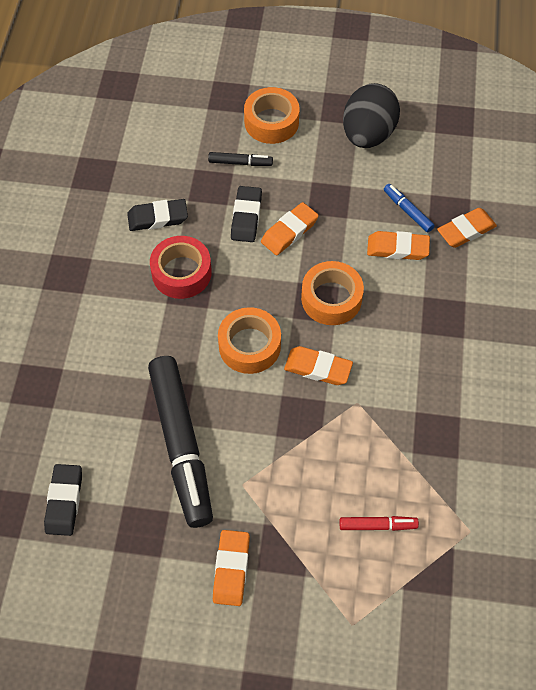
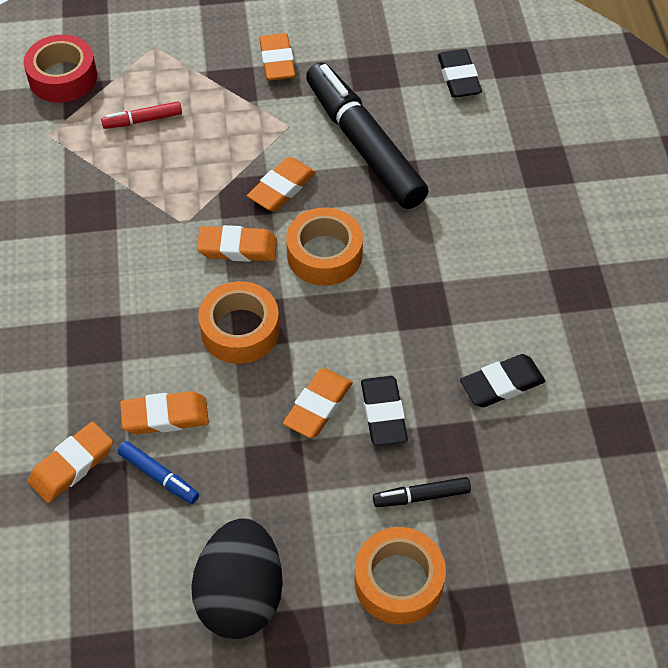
camera: 165 degrees right, 5 degrees down
(181, 273) = (439, 319): red tape -> red tape (63, 77)
(267, 417) = (281, 188): none -> orange eraser

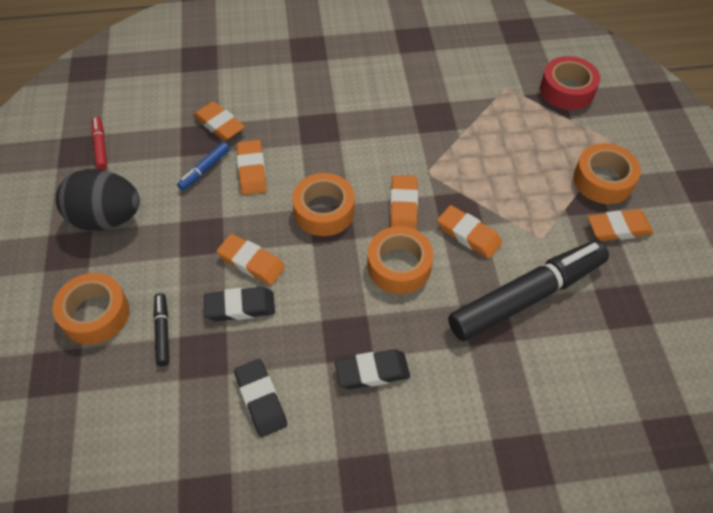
camera: 90 degrees right, 0 degrees up
(142, 120) = (530, 140): red marker -> red marker (100, 146)
(209, 64) = (603, 180): none -> orange tape
(458, 77) = (632, 383): black eraser -> black eraser (372, 371)

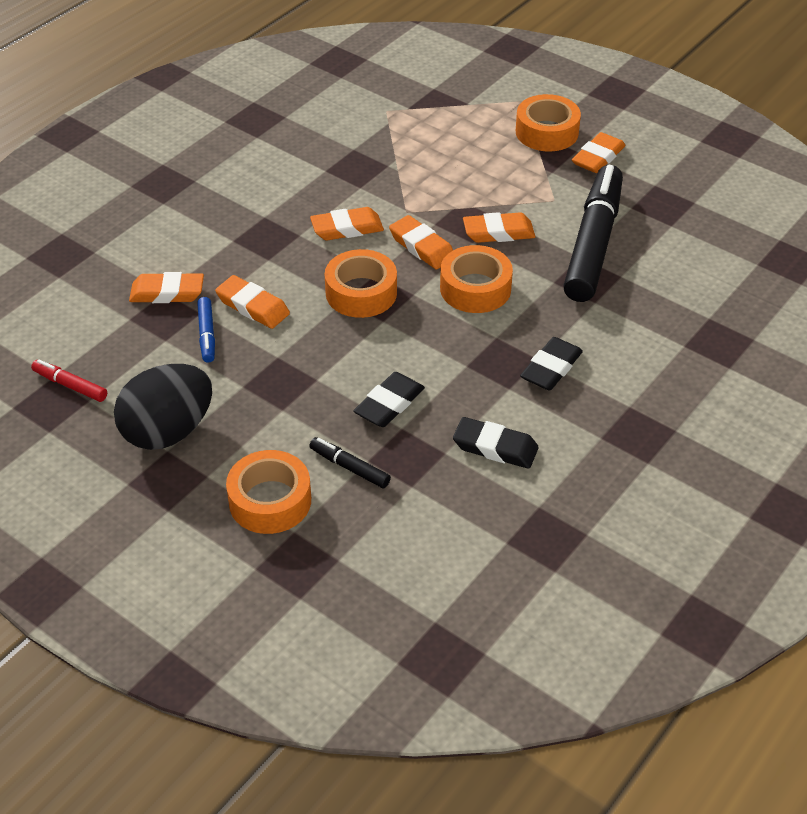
camera: 45 degrees left, 10 degrees down
(251, 262) = (352, 369): orange eraser -> orange eraser (347, 228)
(567, 90) = (438, 84): red tape -> none

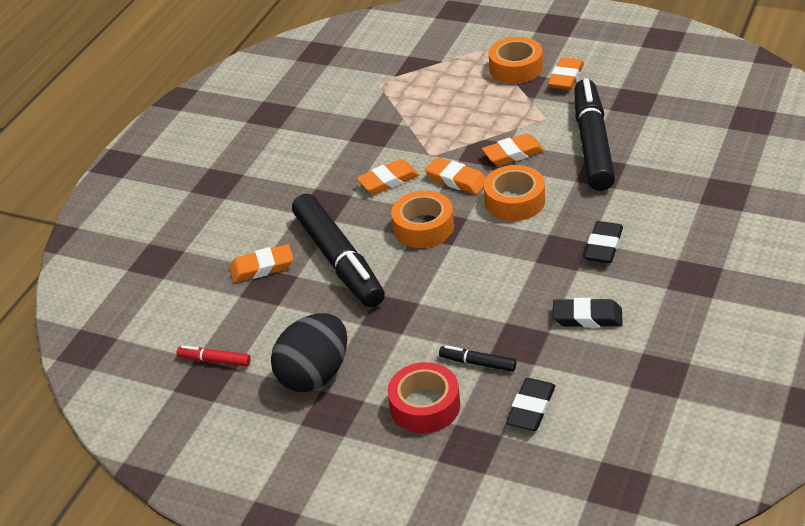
camera: 10 degrees left, 5 degrees down
(207, 334) = (311, 291): blue marker -> none
(253, 306) = (339, 260): orange eraser -> black marker
(270, 501) = (425, 406): orange tape -> red tape
(389, 404) = (487, 306): black eraser -> black eraser (531, 408)

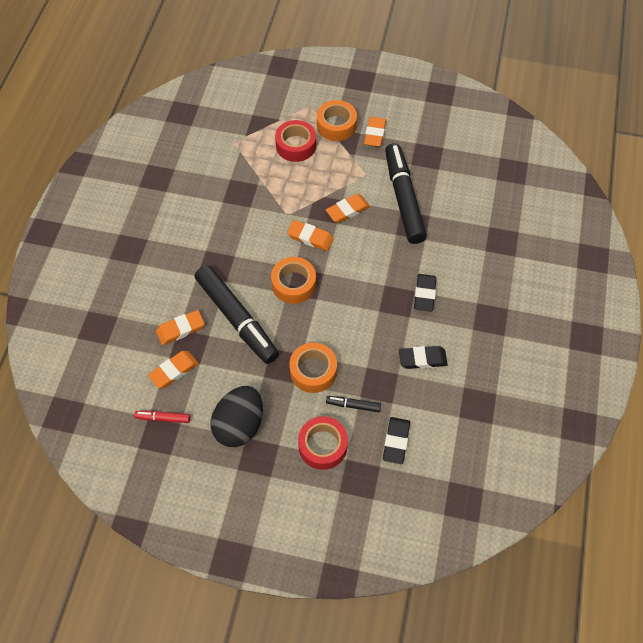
camera: 15 degrees left, 20 degrees up
(388, 181) = (259, 240): orange eraser -> orange eraser (174, 371)
(458, 87) = (296, 145): none -> red tape
(514, 201) = (355, 256): orange tape -> orange tape (313, 371)

